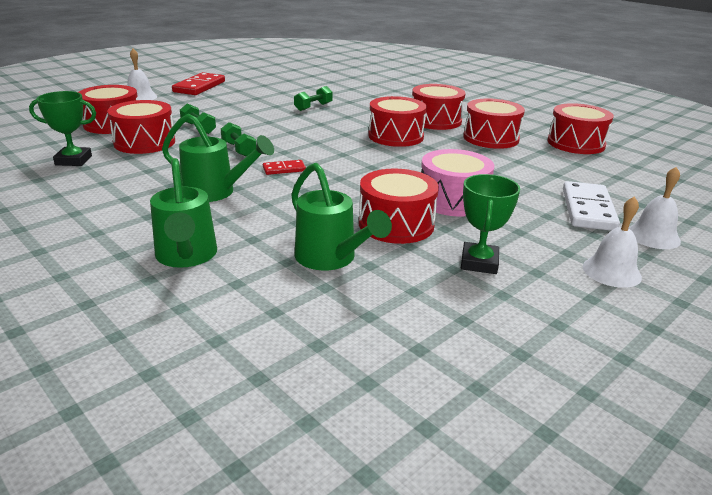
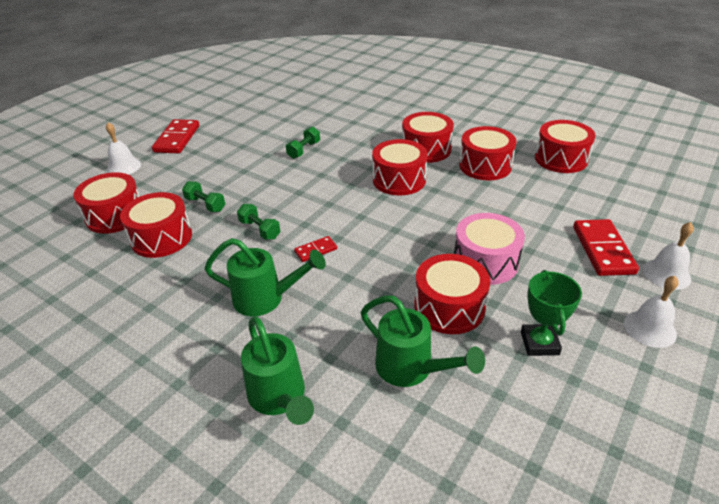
camera: 10 degrees left, 10 degrees up
(73, 160) = (102, 281): green trophy -> none
(587, 209) = (602, 250): white domino -> red domino

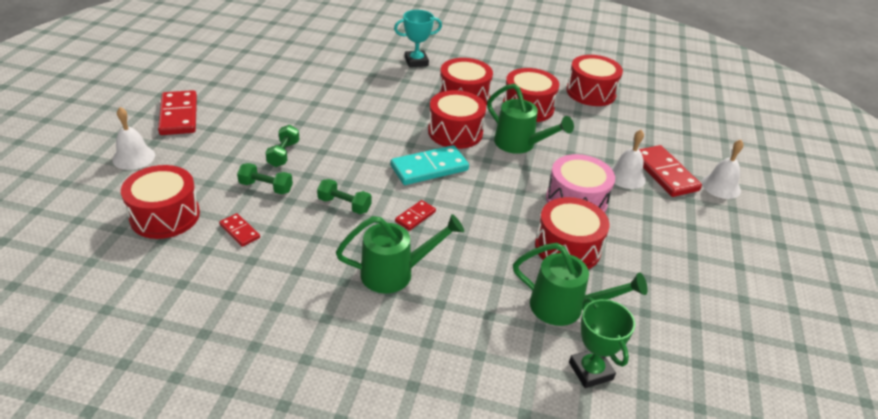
camera: 25 degrees left, 0 degrees up
(161, 238) = (240, 231): red drum -> red domino
(279, 397) = (465, 360): green watering can -> green watering can (519, 144)
(304, 150) = (338, 112): green dumbbell -> green dumbbell (283, 154)
(355, 209) = (429, 168): none -> turquoise domino
(399, 115) = (416, 61): none -> turquoise trophy
(539, 343) = (655, 263): green trophy -> green trophy (590, 371)
(650, 328) = (728, 234): white bell -> white bell (626, 176)

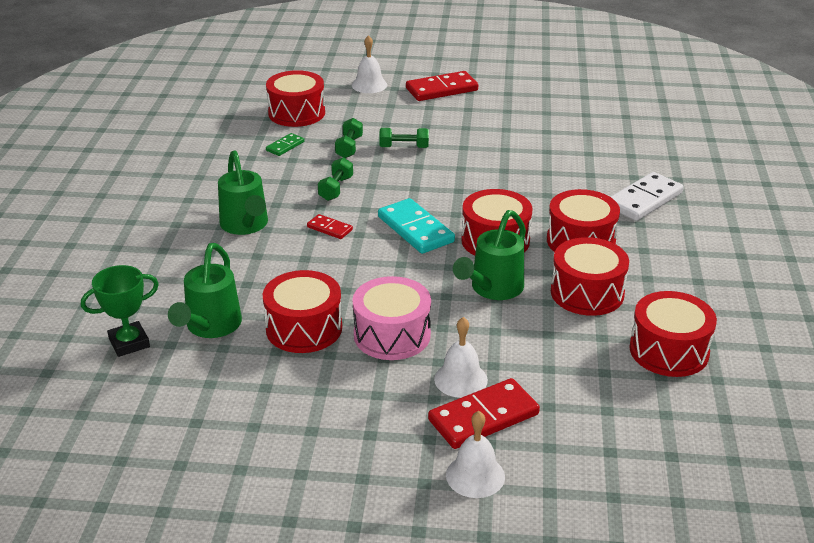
camera: 85 degrees right, 5 degrees down
(240, 231) = (285, 146): red domino -> green domino
(416, 61) = (644, 200): turquoise trophy -> white domino

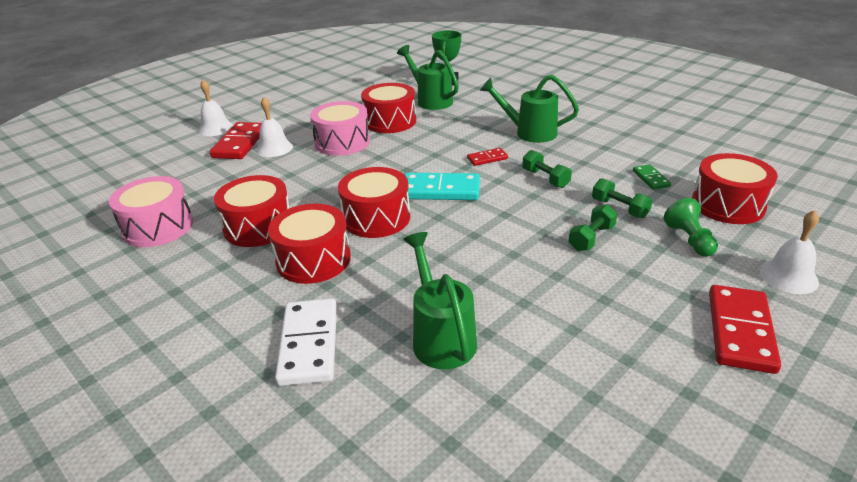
camera: 130 degrees right, 0 degrees up
(363, 117) = (689, 240): none -> green pawn
(493, 289) = (326, 191): green watering can -> green watering can (441, 337)
(669, 351) = (158, 227): red drum -> pink drum

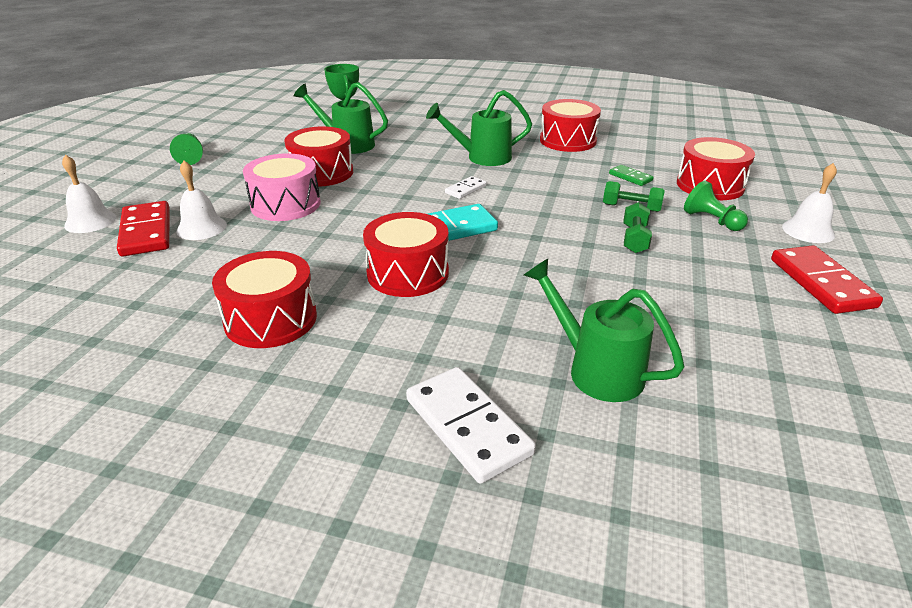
camera: 30 degrees left, 0 degrees up
(158, 227) = (122, 358): pink drum -> none
(313, 91) = (190, 157): none -> green pawn
(313, 260) = (379, 336): red drum -> red drum (568, 140)
(487, 158) = (466, 189): red domino -> white domino
(545, 178) = (540, 196): green dumbbell -> none

